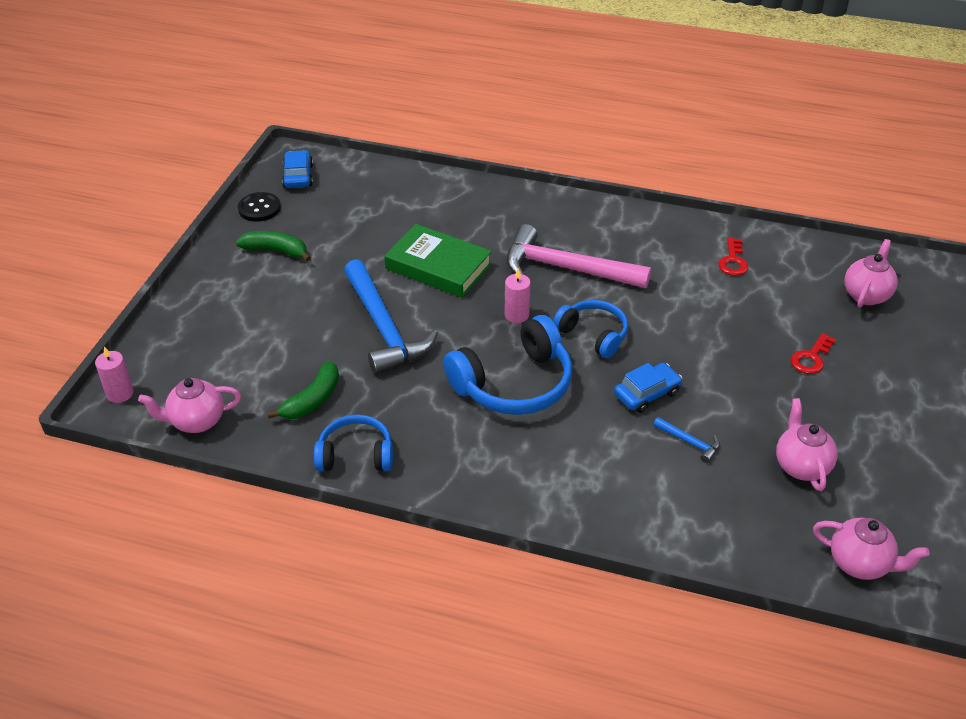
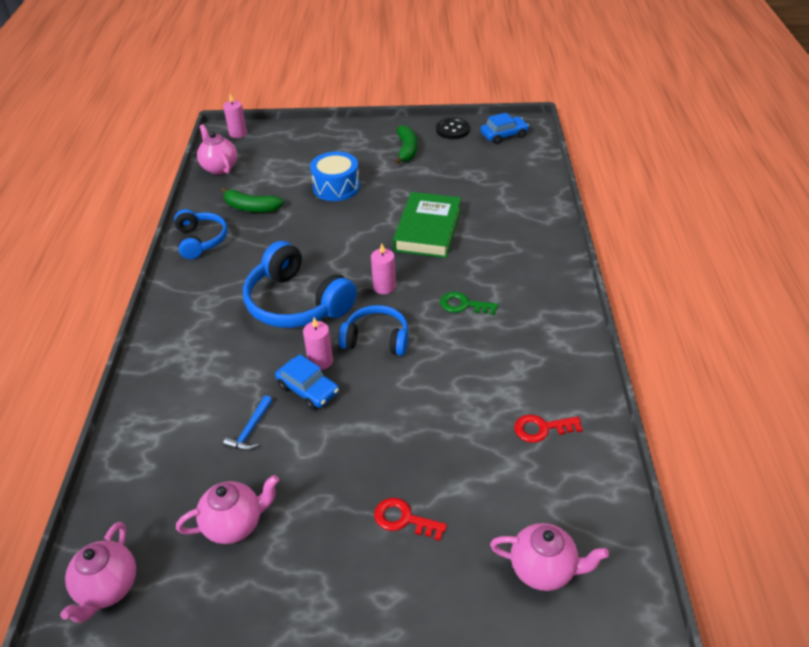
camera: 75 degrees right, 0 degrees up
(315, 320) = (336, 187): none -> blue drum
(384, 327) = (340, 220): blue hammer -> none
(566, 268) = (463, 305): pink hammer -> green key
(593, 335) = (376, 339): blue headphones -> blue headphones turned 105 degrees counterclockwise
(610, 379) = (320, 361): none -> pink candle

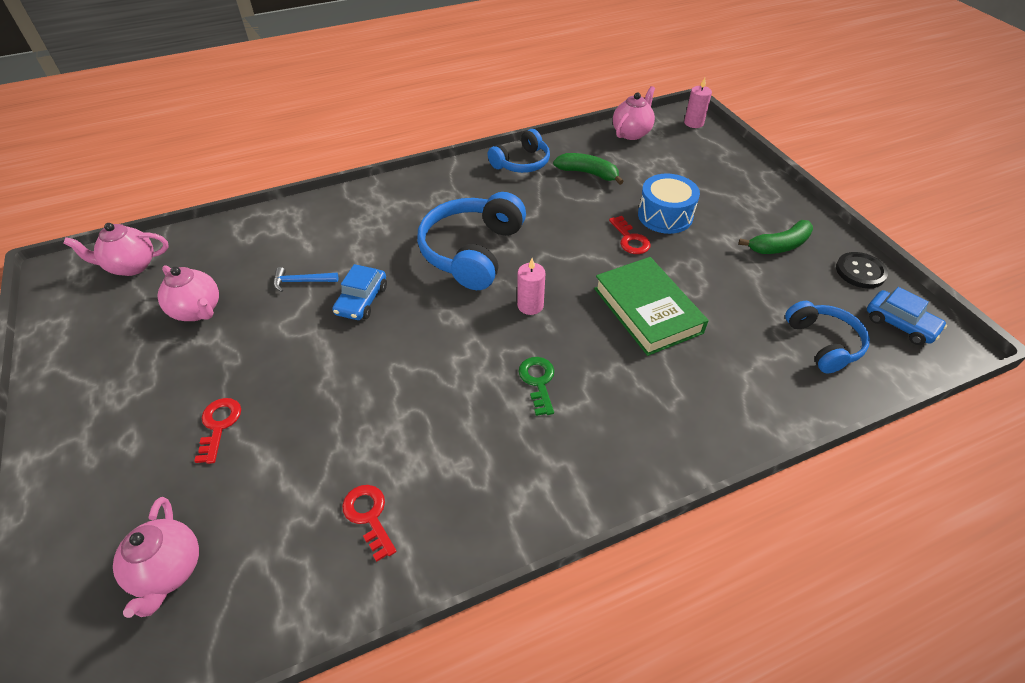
camera: 65 degrees right, 5 degrees up
(251, 208) = (588, 173): green banana -> green banana turned 120 degrees clockwise
(320, 361) = (401, 295): pink candle -> none
(349, 213) = (630, 239): none -> red key
(376, 339) = (449, 326): blue headphones -> blue headphones (823, 343)
(428, 230) = (647, 310): green book -> green book turned 75 degrees clockwise

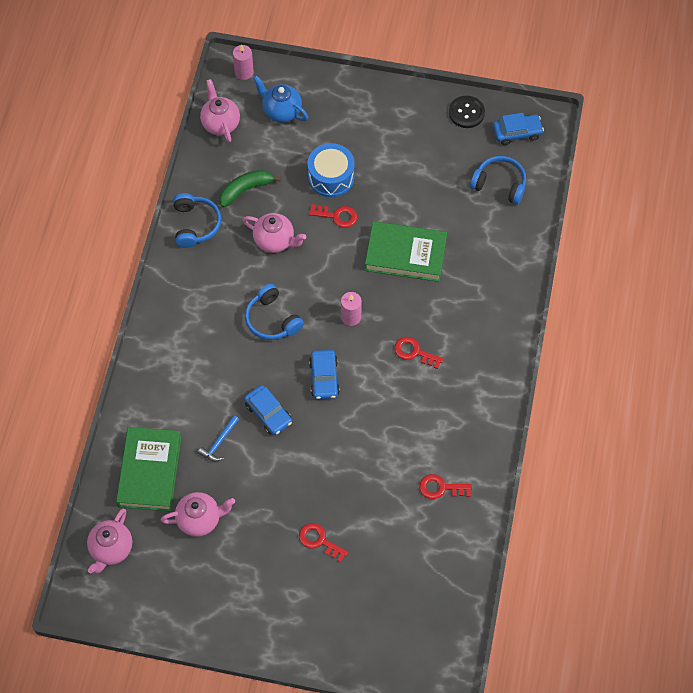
camera: 55 degrees left, 15 degrees up
(169, 571) = (405, 598): pink teapot -> pink teapot (275, 241)
(237, 251) = (149, 471): none -> green book
(438, 322) = (324, 378): none -> blue car
(472, 251) = (272, 319): blue headphones -> blue headphones, size x0.61
(538, 381) = (414, 352): green key -> red key
(687, 157) = (281, 111): none -> blue teapot
(779, 246) = (411, 135): green banana -> none

